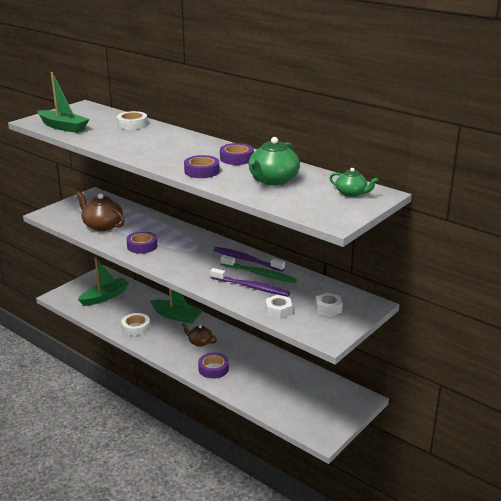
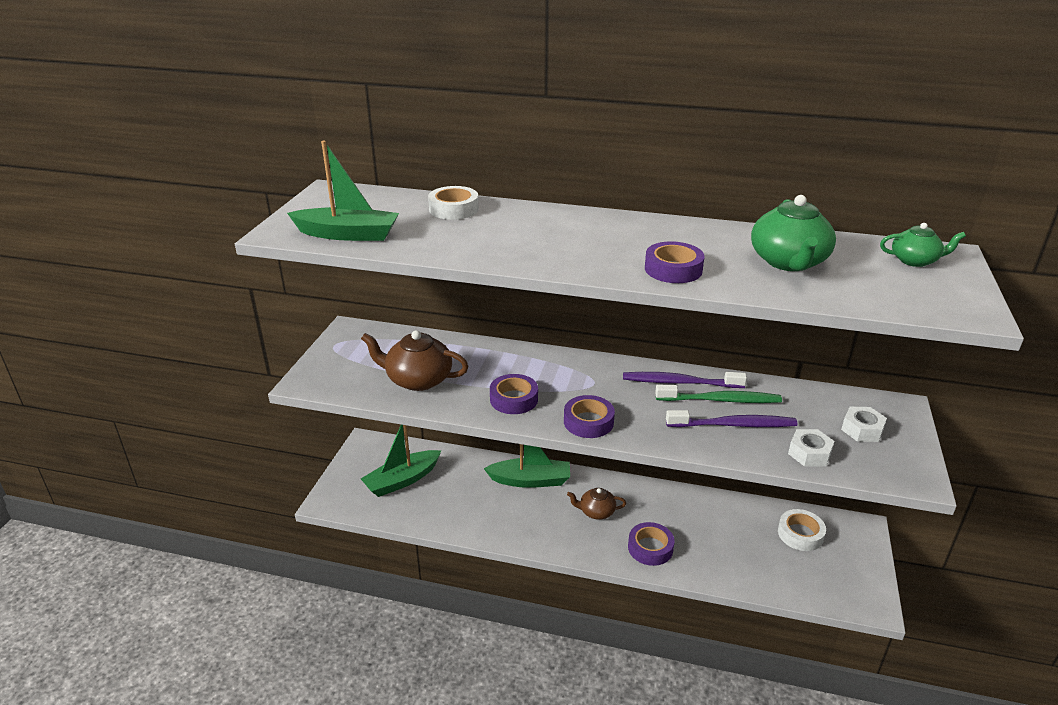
camera: 25 degrees left, 5 degrees up
(105, 297) = (402, 480): green boat -> green boat turned 150 degrees counterclockwise
(136, 327) = (489, 517): white tape -> white tape (800, 534)
(236, 158) = (687, 237): purple tape -> purple tape (588, 422)

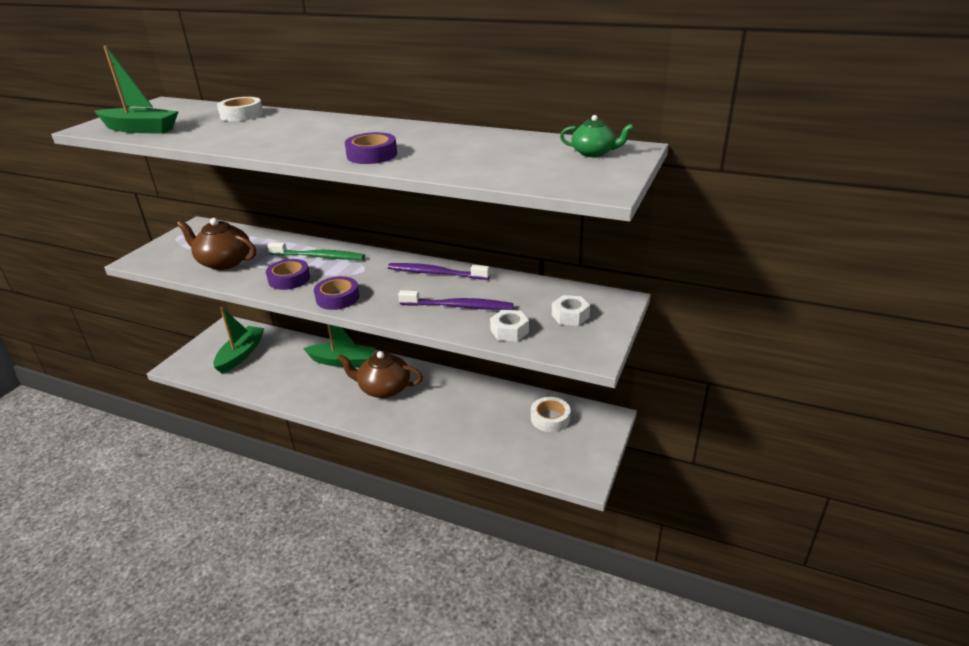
camera: 10 degrees right, 0 degrees up
(402, 480) = (241, 354): green boat -> green boat turned 135 degrees clockwise
(596, 512) = (384, 388): brown teapot -> brown teapot, size x1.70
(650, 548) = (414, 419): purple tape -> none
(720, 400) = (460, 288): green toothbrush -> green toothbrush (319, 257)
(788, 262) = (478, 152): green teapot -> none

